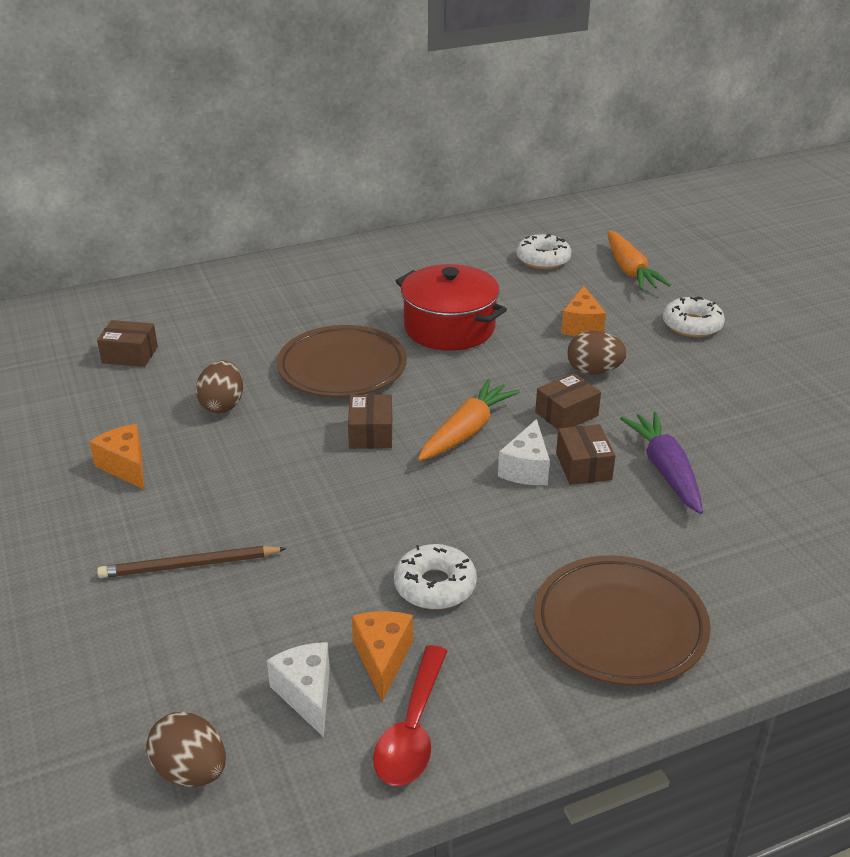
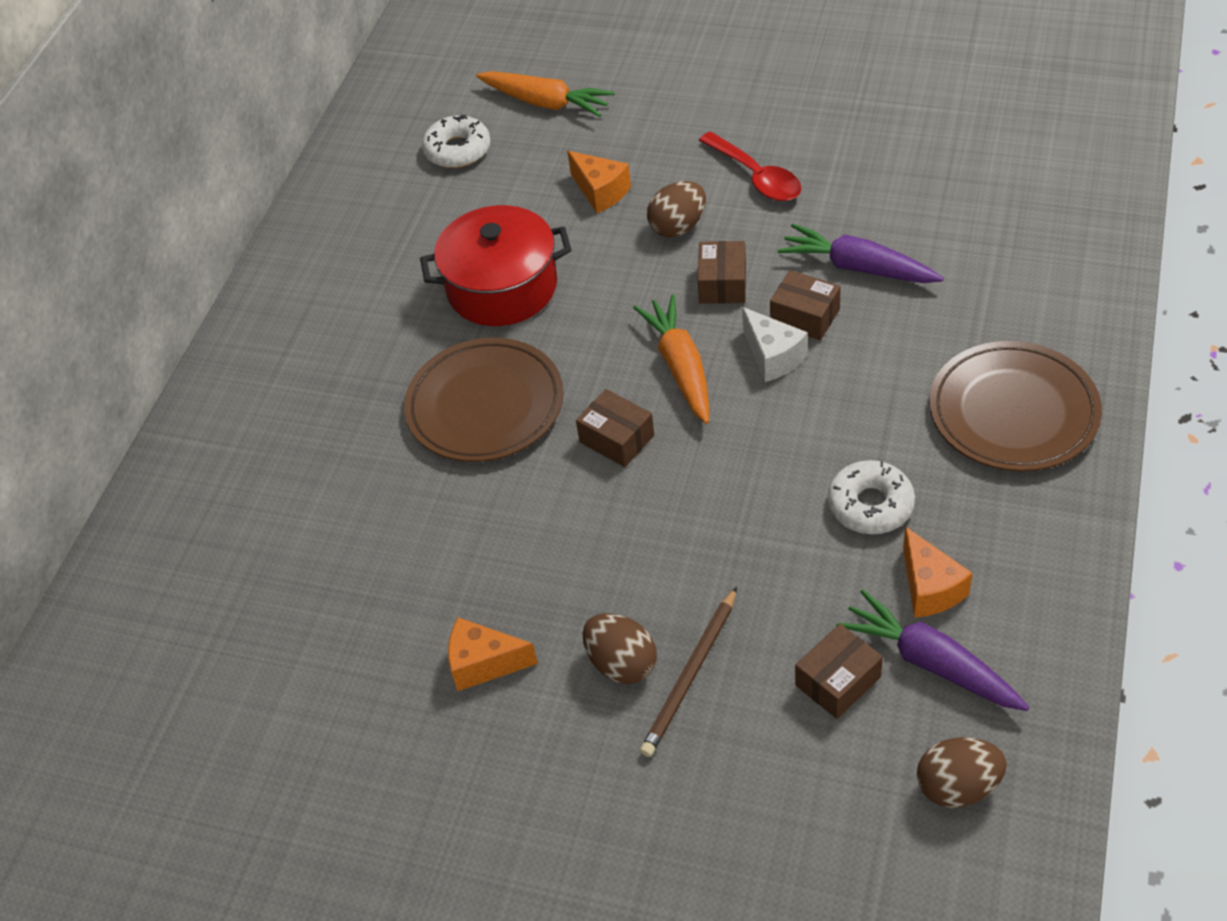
camera: 45 degrees left, 15 degrees up
(130, 355) = (273, 576): brown box -> brown box (838, 681)
(222, 405) = (453, 534): brown egg -> brown egg (621, 663)
(307, 694) = (930, 662): white cheese -> purple carrot
(382, 659) = (929, 588): orange cheese -> orange cheese turned 150 degrees counterclockwise
(412, 730) = (1023, 609): red spoon -> red spoon (756, 177)
(692, 325) = (677, 119): white donut -> none

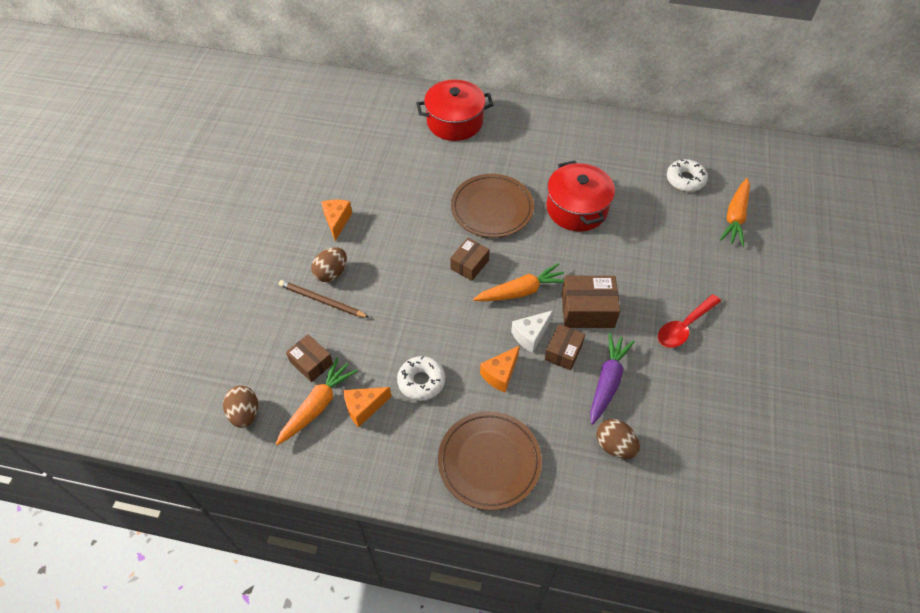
camera: 80 degrees right, 5 degrees up
(237, 465) = (455, 122): none -> red pot
(600, 192) = (659, 248): orange cheese -> orange cheese (500, 374)
(678, 227) = (633, 287): brown egg -> brown egg (614, 446)
(722, 284) = (587, 310): brown box -> brown box, size x1.55
(930, 662) = (317, 406): purple carrot -> orange carrot

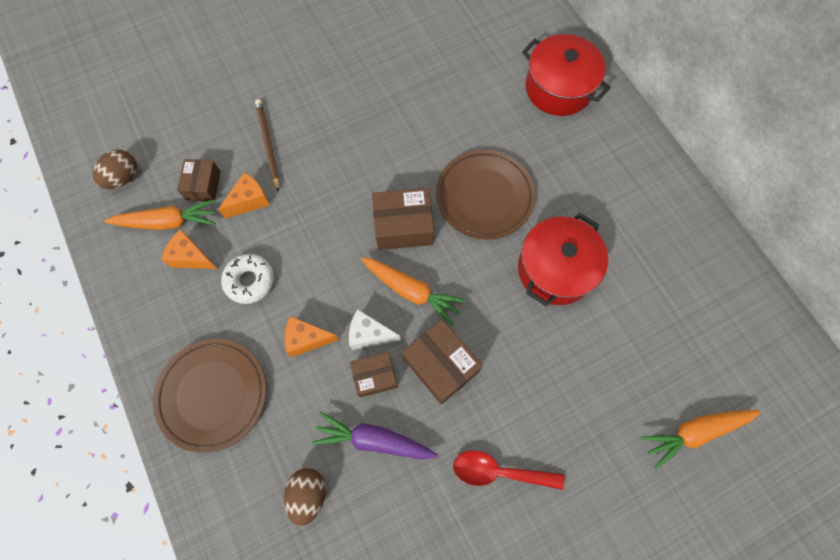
camera: 50 degrees right, 15 degrees up
(331, 273) = (301, 129): brown egg -> none
(337, 221) = (357, 90): orange cheese -> orange cheese (249, 201)
(469, 264) = (403, 226): brown box -> brown box, size x1.55
(607, 381) = (374, 440): purple carrot -> purple carrot turned 150 degrees counterclockwise
(685, 180) = (697, 346): white donut -> none

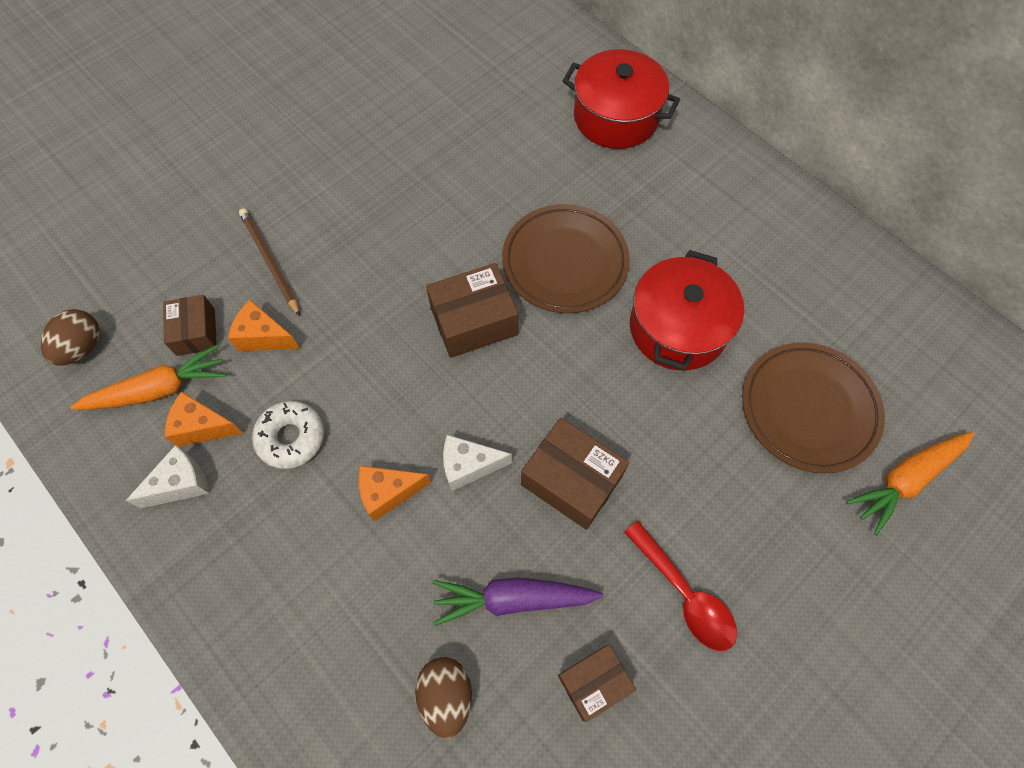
camera: 15 degrees left, 5 degrees down
(167, 295) = (181, 484): none -> white cheese
(213, 395) = (279, 599): brown plate -> brown plate (808, 409)
(249, 201) = (264, 337): orange cheese -> orange cheese turned 105 degrees counterclockwise
(375, 376) = (491, 517): brown box -> brown box (594, 682)
(411, 291) = (507, 398): orange carrot -> none
(498, 471) = (685, 594): red spoon -> red spoon turned 120 degrees counterclockwise

